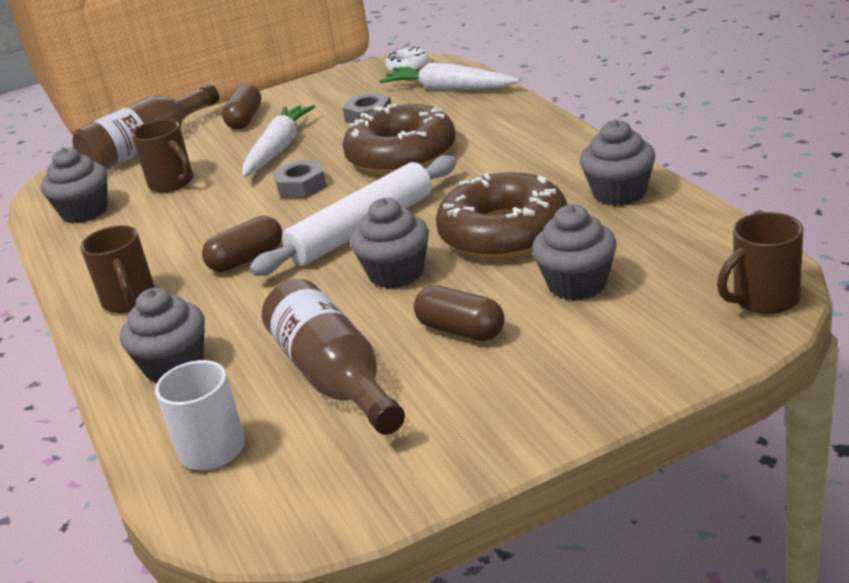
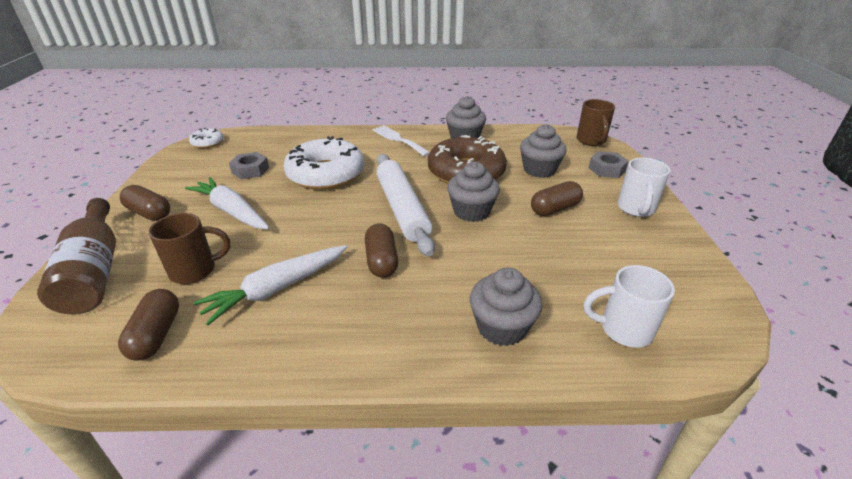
camera: 70 degrees left, 5 degrees up
(85, 212) = (156, 335): grey cupcake -> brown capsule
(129, 301) = (373, 334): brown mug -> none
(301, 186) = (307, 216): grey nut -> grey nut (607, 169)
(335, 378) = (572, 260): brown bottle -> none
(401, 155) = (326, 174): brown donut -> white donut
(449, 89) = (266, 141): white carrot -> white carrot (277, 289)
(530, 401) = (636, 209): none -> white mug
(551, 153) = (398, 139): none -> white fork

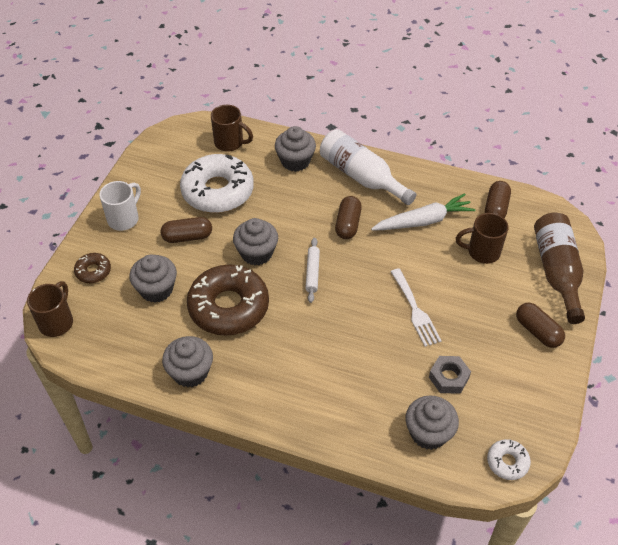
camera: 160 degrees left, 15 degrees up
(232, 211) = (462, 312): white carrot -> none
(269, 144) = (428, 433): none -> grey cupcake
(326, 174) = (369, 346): white donut -> white donut (217, 191)
(385, 330) = (361, 177): none -> white bottle
(398, 139) = (269, 394): white fork -> white fork (415, 310)
(402, 209) = (312, 272): white rolling pin -> white rolling pin, size x0.49
(607, 169) = (93, 271): grey nut -> brown donut
(624, 329) = (230, 143): white mug -> brown mug

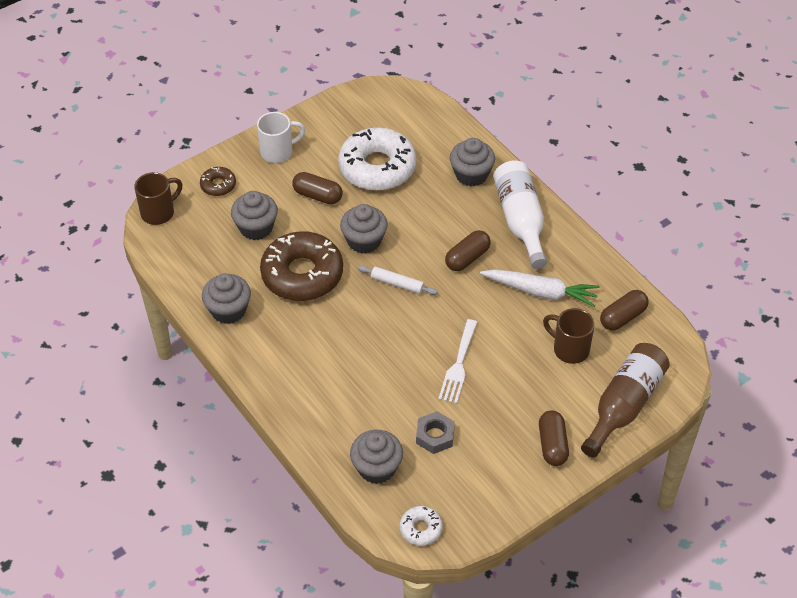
camera: 35 degrees right, 0 degrees up
(230, 143) = (426, 127): brown mug -> none
(312, 272) = (397, 284): white rolling pin -> white rolling pin turned 75 degrees clockwise

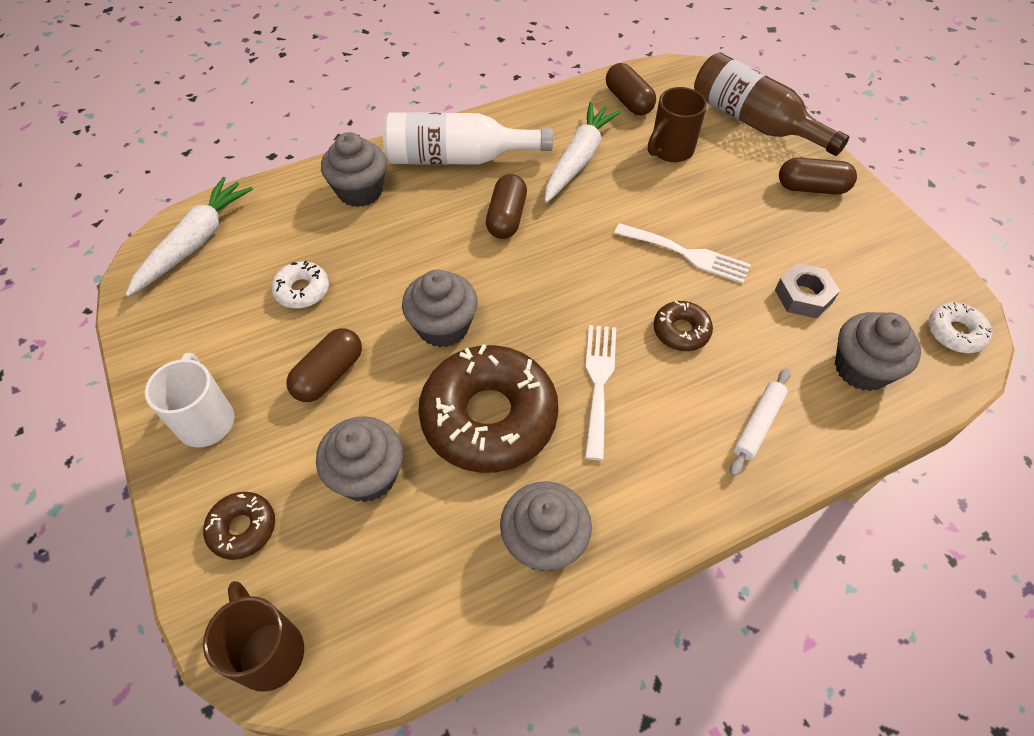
camera: 80 degrees left, 5 degrees up
(337, 324) = (598, 382): none -> white fork
(377, 167) = (302, 290): white donut -> white donut, size x0.46
(387, 365) = (681, 331): none -> brown donut
(397, 284) = (535, 298): white rolling pin -> white rolling pin (758, 425)
(403, 107) = (195, 243): none -> white carrot
(467, 258) = (506, 218): brown capsule -> brown capsule turned 45 degrees clockwise

